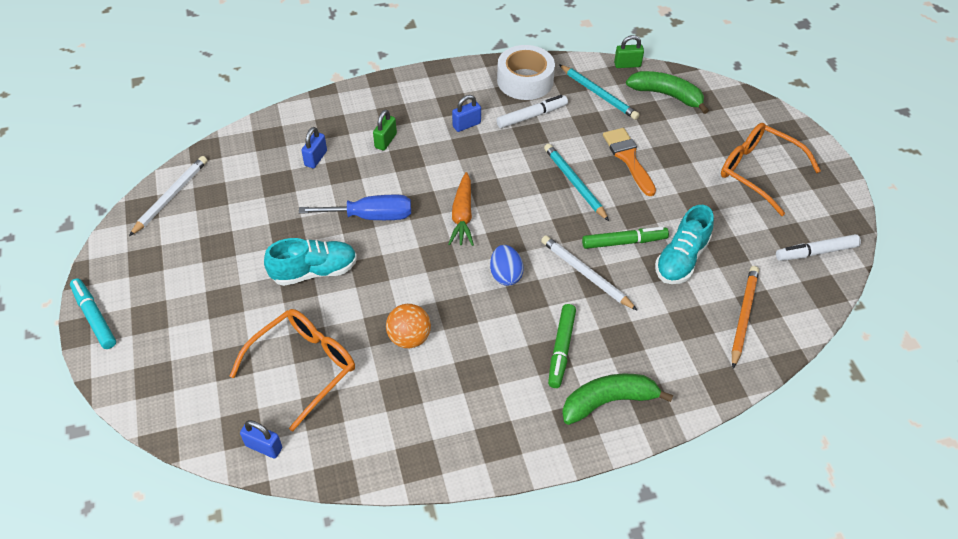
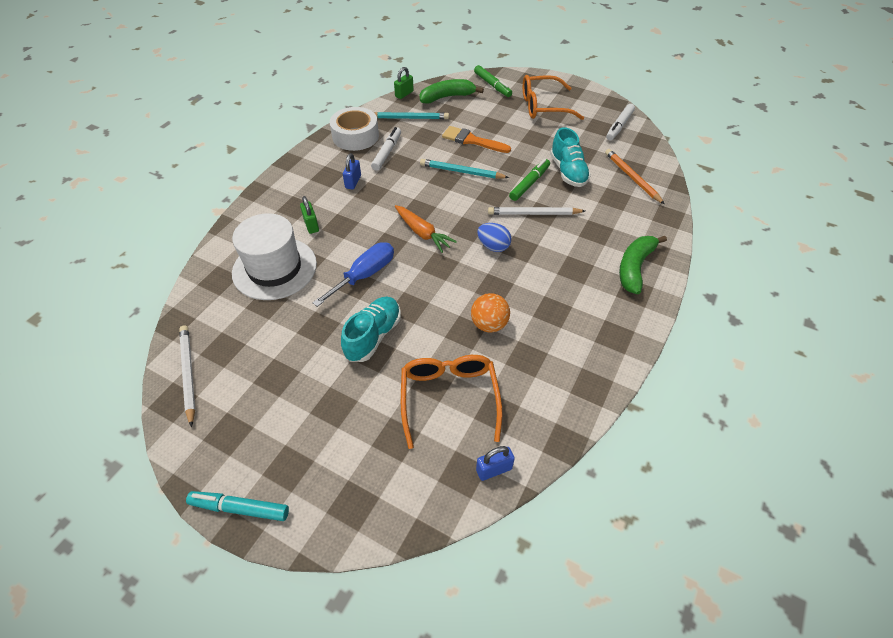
camera: 45 degrees left, 0 degrees up
(316, 158) = (274, 268): blue padlock -> white hat
(561, 349) = (576, 261): green marker -> green marker (492, 85)

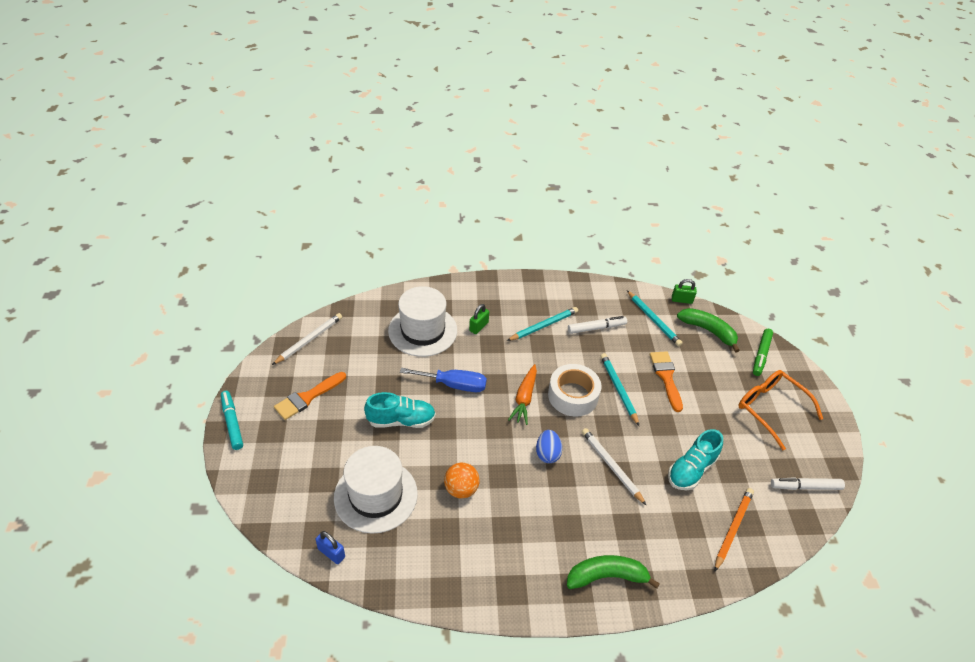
camera: 55 degrees right, 5 degrees down
(271, 409) = (307, 397): none -> orange brush
(353, 182) = (544, 325): blue padlock -> turquoise pencil
(355, 136) = (597, 298): white tape -> white tape (573, 395)
(449, 398) = (376, 495): orange glasses -> white hat
(529, 183) = (647, 446): green marker -> none

